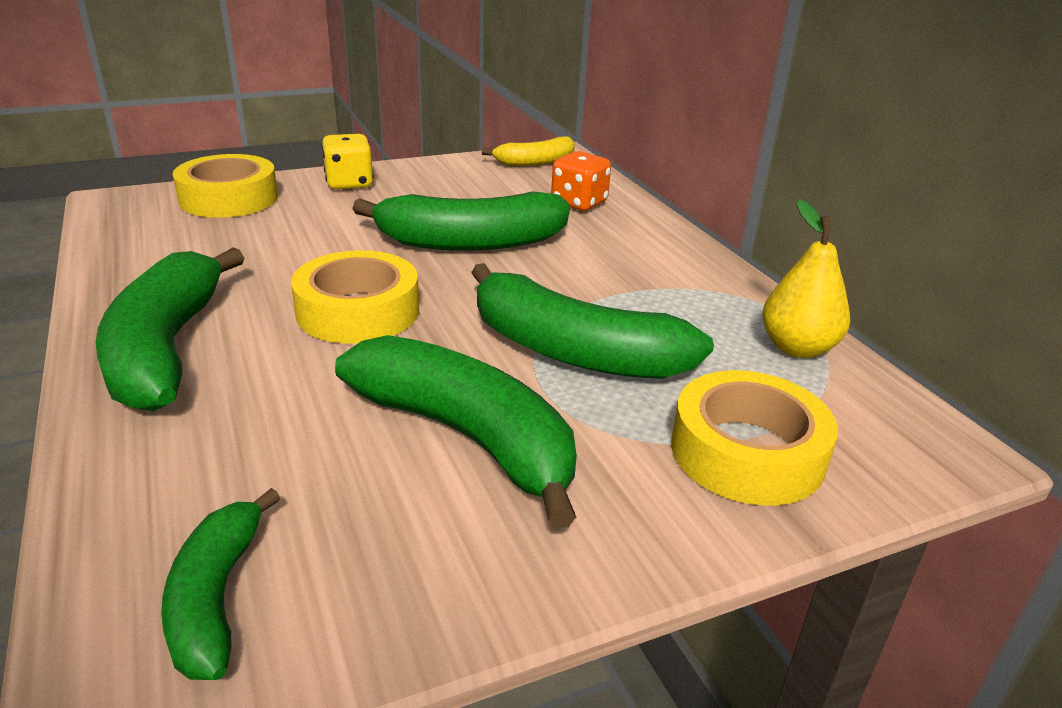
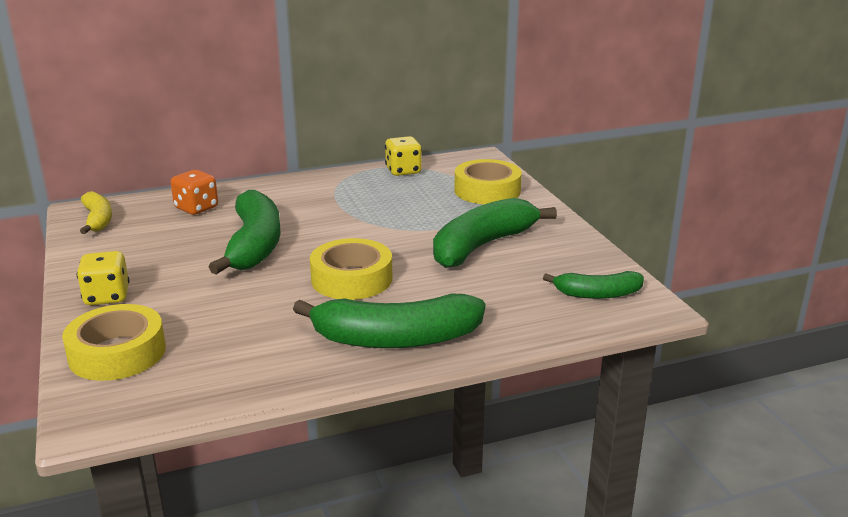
camera: 85 degrees left, 5 degrees down
(573, 351) = (404, 219): green banana -> none
(797, 348) = (403, 171): yellow pear -> yellow dice

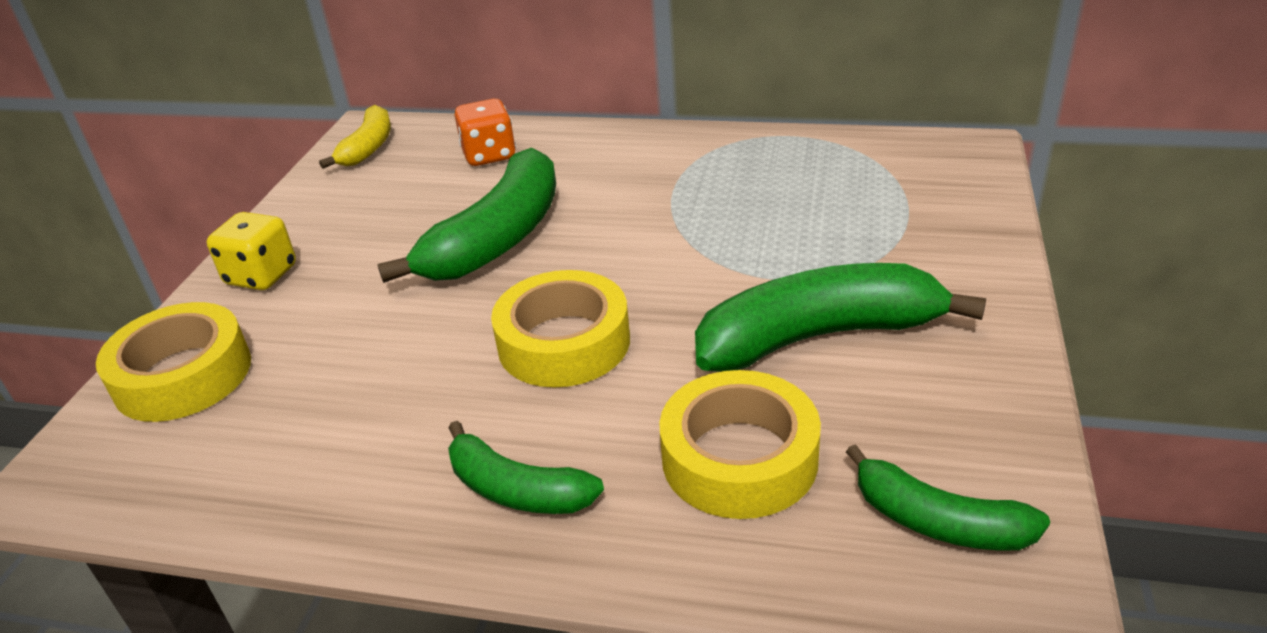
camera: 35 degrees right, 10 degrees up
(395, 339) = (517, 489): green banana -> green banana, size x0.57
(403, 171) = (821, 150): yellow dice -> none
(487, 191) = (925, 220): yellow tape -> yellow tape (739, 458)

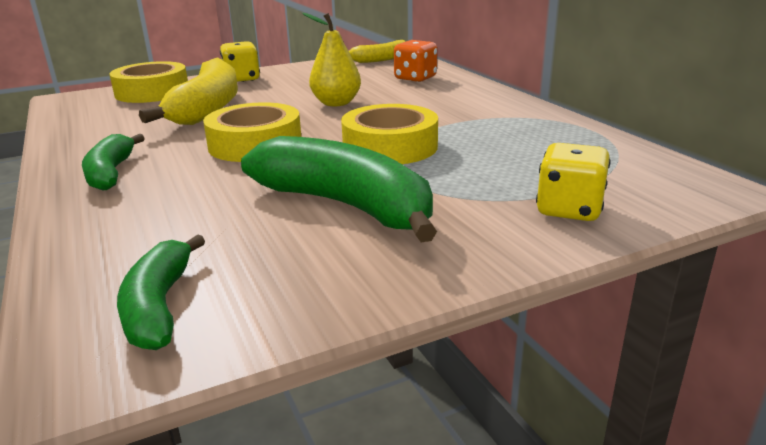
camera: 50 degrees right, 10 degrees down
(357, 342) = (207, 108): none -> yellow banana
(497, 238) = (336, 103): green banana -> yellow pear
(739, 458) = (183, 219): yellow tape -> yellow tape (390, 147)
(945, 226) = (569, 209): none -> yellow dice

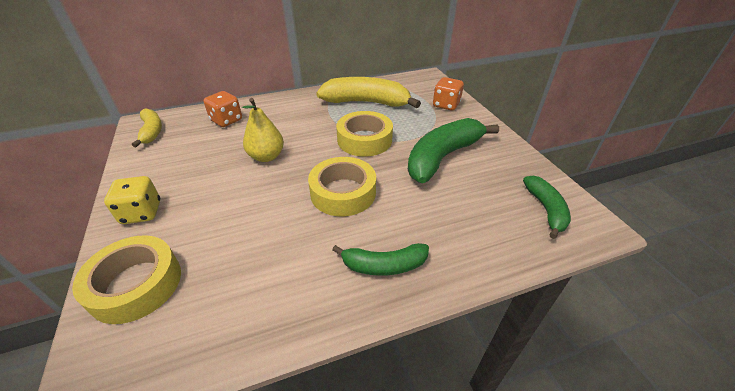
camera: 85 degrees left, 15 degrees up
(159, 306) = (545, 210): green banana -> green banana turned 90 degrees counterclockwise
(207, 108) = (235, 228): yellow banana -> yellow banana (366, 102)
(569, 209) = (446, 105): yellow dice -> orange dice

